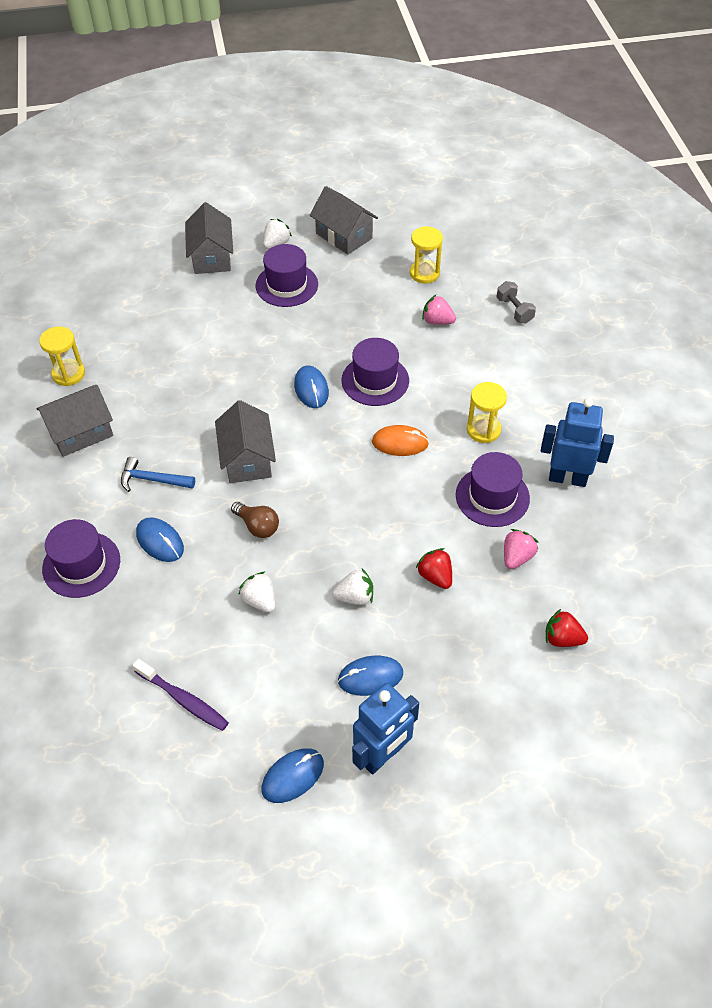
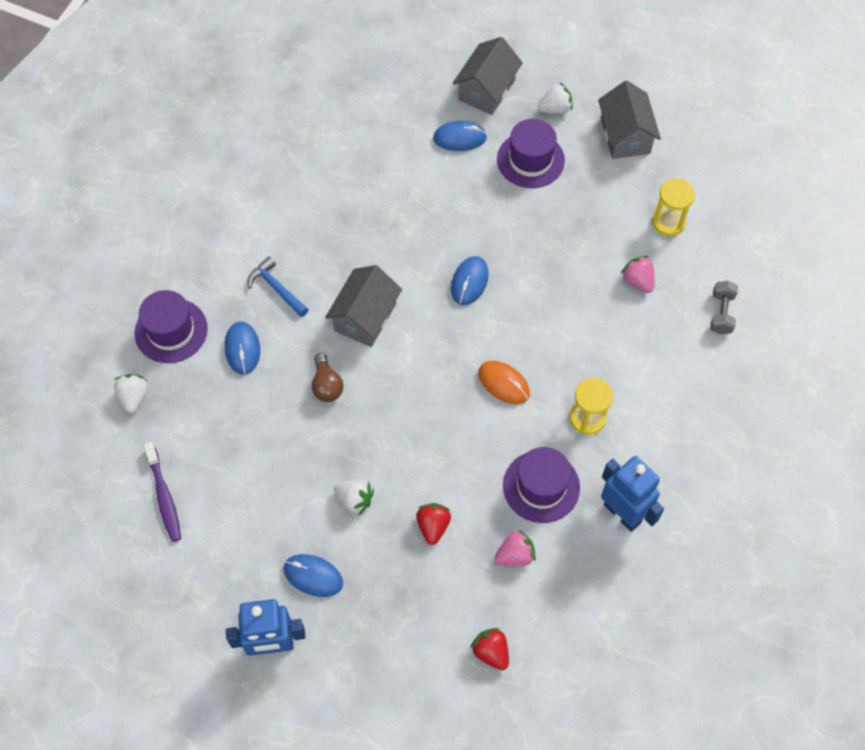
camera: 35 degrees right, 10 degrees up
(68, 374) = (281, 143): yellow hourglass -> none
(81, 432) = (252, 207): grey house -> none
(260, 600) = (280, 452): white strawberry -> white strawberry (134, 397)
(293, 776) = (196, 614): blue mouse -> blue mouse (459, 138)
(375, 380) = (531, 308): purple hat -> none

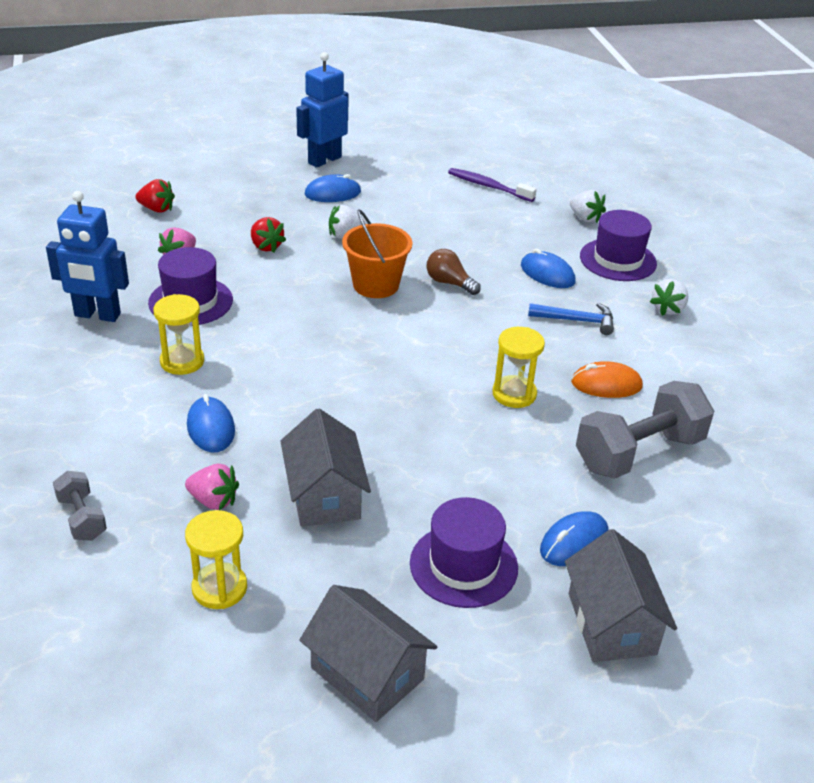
camera: 140 degrees right, 25 degrees down
(361, 166) = (639, 453): none -> grey dumbbell
(365, 317) = (473, 337): grey house -> grey house (324, 495)
(384, 418) = (376, 285): none -> orange bucket
(389, 252) = (514, 394): none -> yellow hourglass
(469, 282) = (405, 409): blue mouse -> blue mouse (211, 428)
(503, 383) = (290, 350): orange mouse -> orange mouse (606, 384)
(555, 109) = (498, 653): white strawberry -> white strawberry (668, 309)

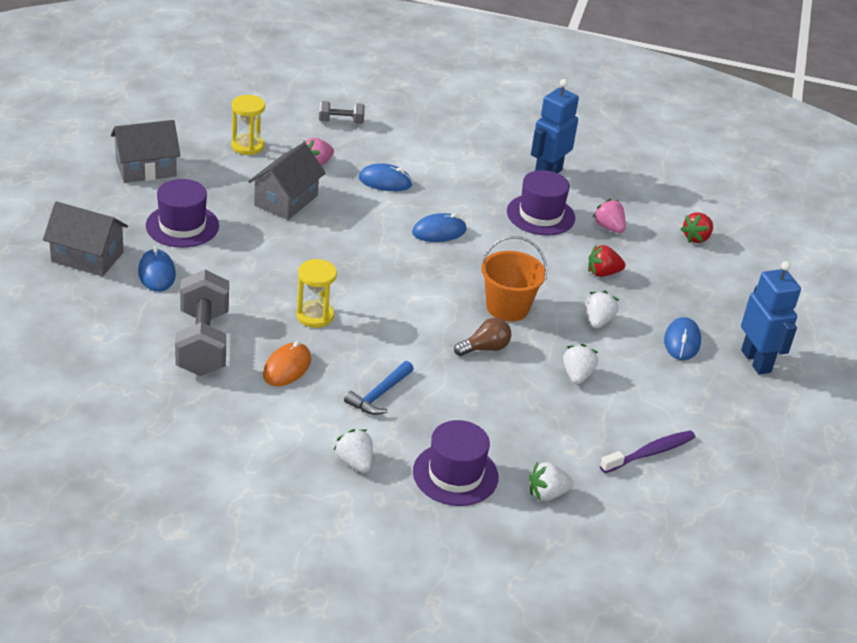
camera: 115 degrees right, 0 degrees up
(182, 361) = (466, 191): yellow hourglass -> none
(324, 495) = (286, 200): grey house -> grey house turned 75 degrees counterclockwise
(433, 231) = (577, 375): none -> white strawberry
(547, 274) = (461, 414): blue mouse -> blue mouse (439, 231)

